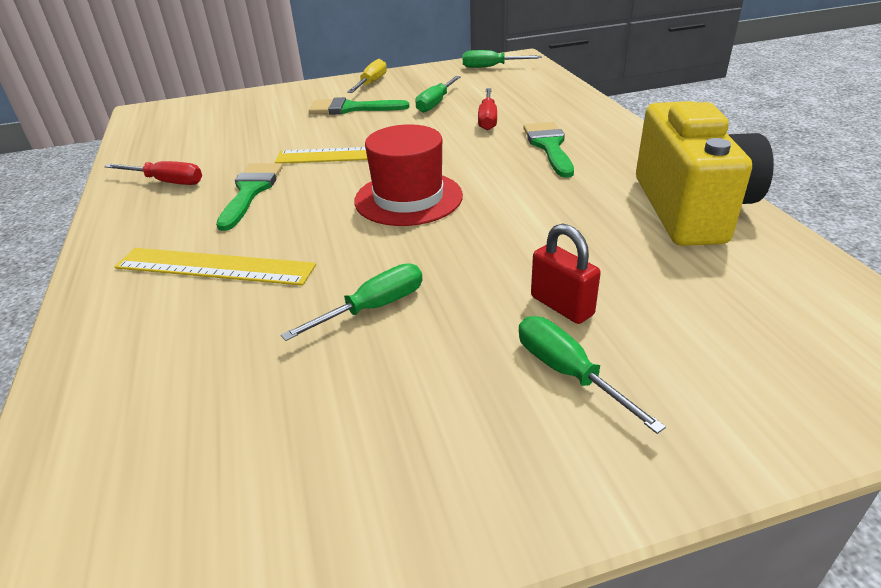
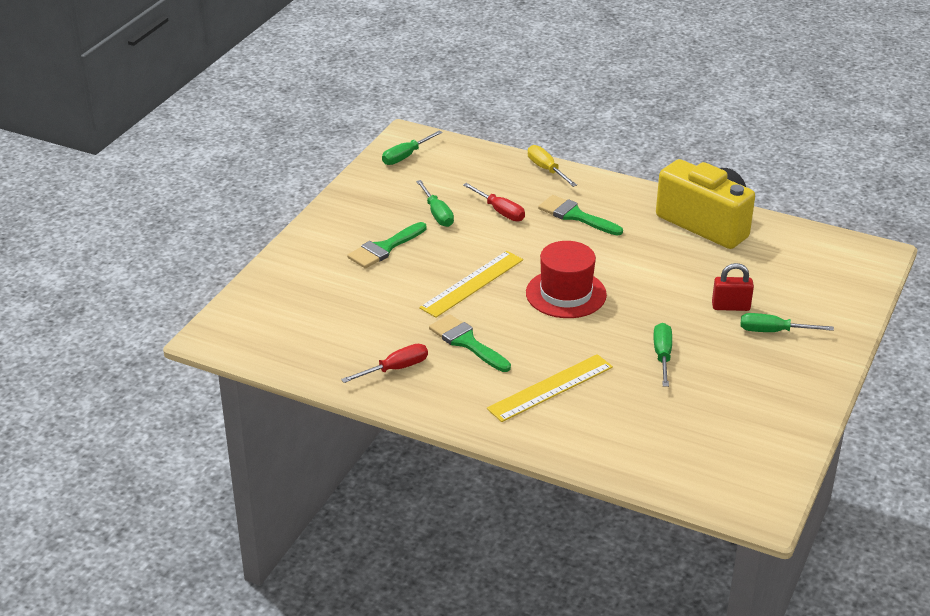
camera: 50 degrees left, 0 degrees up
(371, 83) = (344, 216): yellow screwdriver -> yellow screwdriver (546, 169)

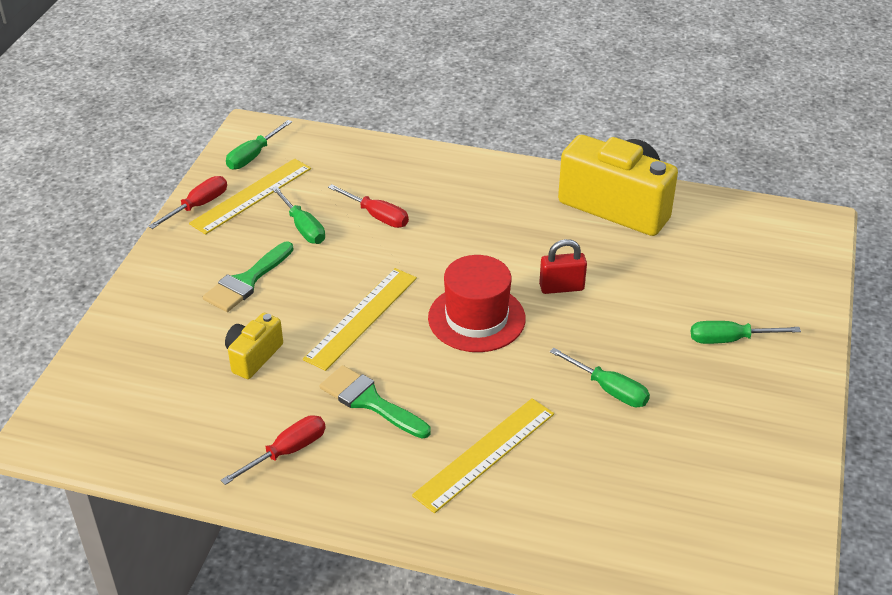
camera: 10 degrees left, 5 degrees up
(354, 189) = (198, 206): none -> red screwdriver
(380, 301) = (253, 356): none -> yellow camera
(399, 186) = (252, 196): none -> yellow ruler
(546, 169) = (420, 156): yellow screwdriver -> none
(575, 216) = (466, 212): green brush -> none
(662, 355) = (609, 390): green screwdriver -> green screwdriver turned 135 degrees clockwise
(730, 307) = (672, 312): red padlock -> red padlock (561, 287)

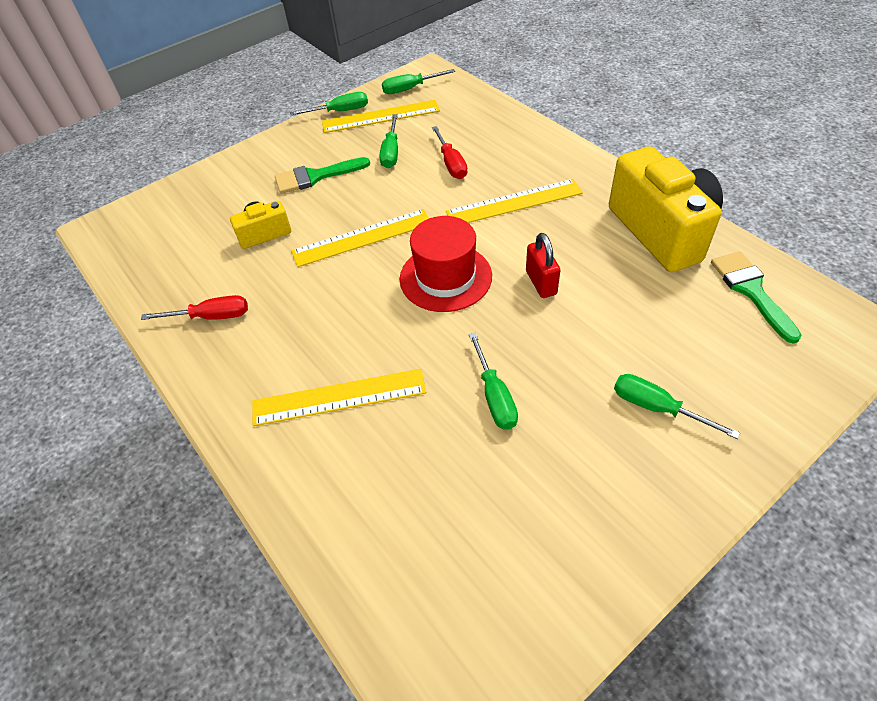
camera: 40 degrees right, 10 degrees up
(198, 206) = (340, 111): red screwdriver -> green screwdriver
(369, 401) = (302, 307): green brush -> green brush (751, 291)
(473, 229) = (514, 202): none -> yellow ruler
(561, 287) = (541, 283): red padlock -> red padlock turned 45 degrees clockwise

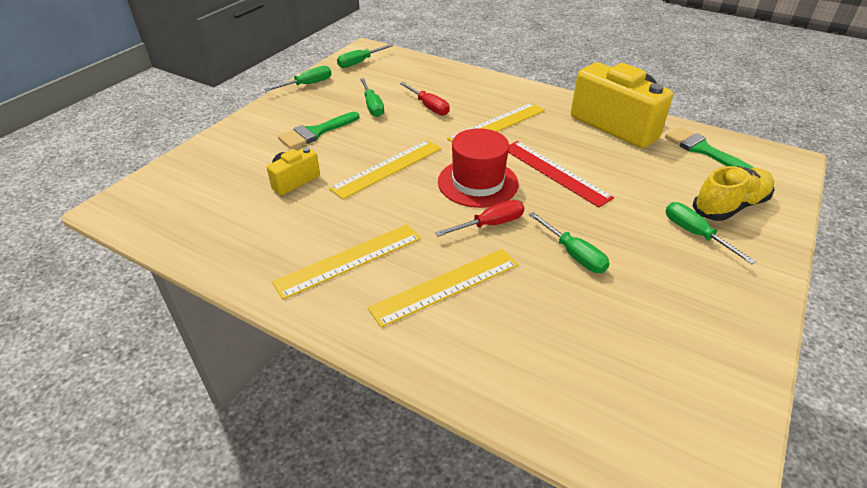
camera: 25 degrees left, 10 degrees down
(211, 316) = (283, 252): red screwdriver -> red screwdriver (490, 224)
(380, 117) = (346, 84): yellow ruler -> yellow ruler (349, 260)
(541, 283) = (555, 172): red padlock -> red ruler
(656, 408) = (695, 234): green screwdriver -> green screwdriver turned 45 degrees clockwise
(730, 381) = (730, 206): none -> yellow shoe

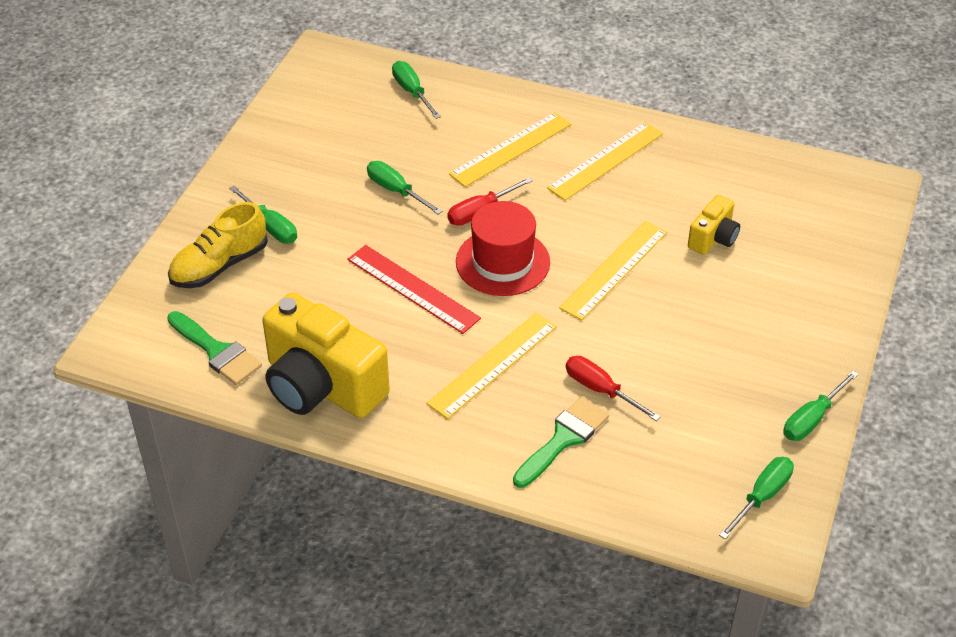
camera: 170 degrees right, 5 degrees up
(315, 132) = (734, 316): green brush -> green brush (563, 439)
(372, 106) = (684, 379): green screwdriver -> green screwdriver (412, 92)

